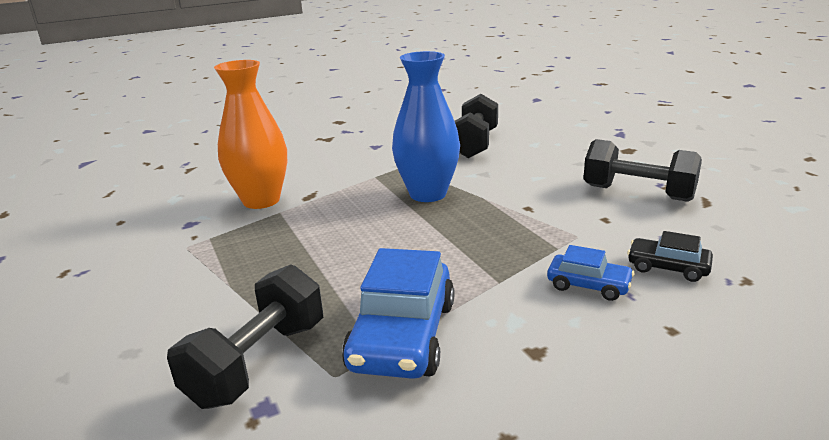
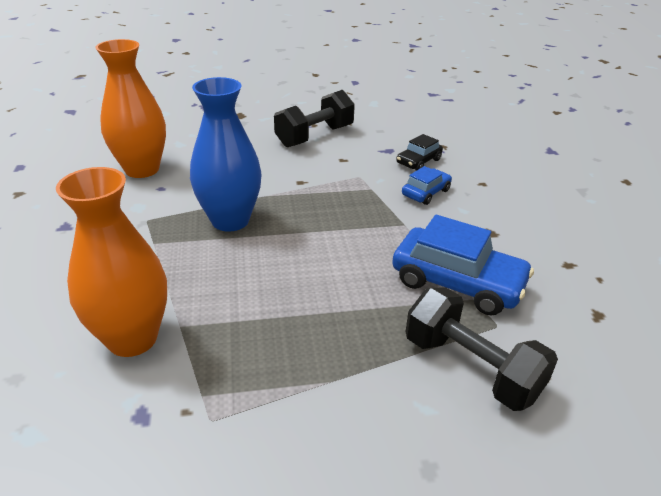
camera: 75 degrees left, 10 degrees up
(475, 144) = (142, 169): black dumbbell -> orange vase

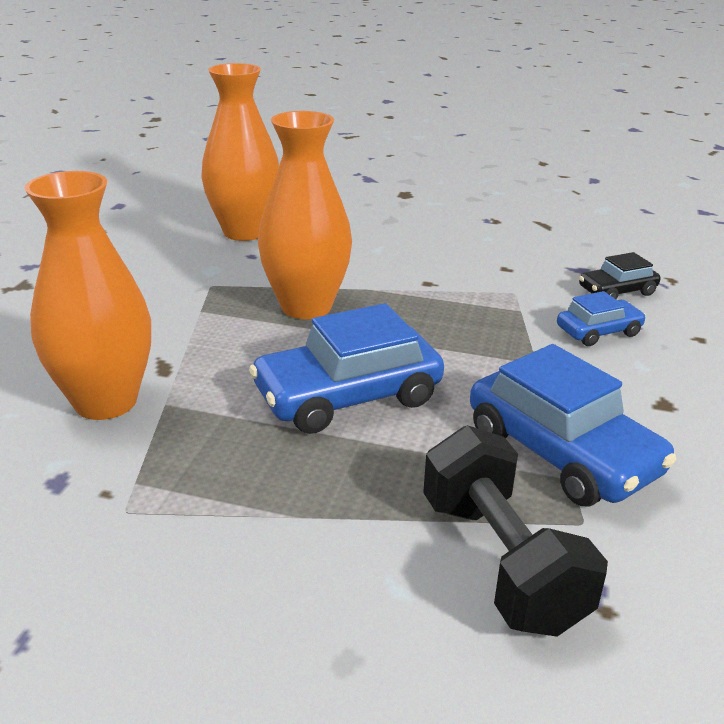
camera: 25 degrees right, 5 degrees down
(230, 220) = (306, 307): blue vase -> orange vase
(305, 282) = (347, 396): none -> blue car
(314, 136) = (487, 234): black dumbbell -> none

